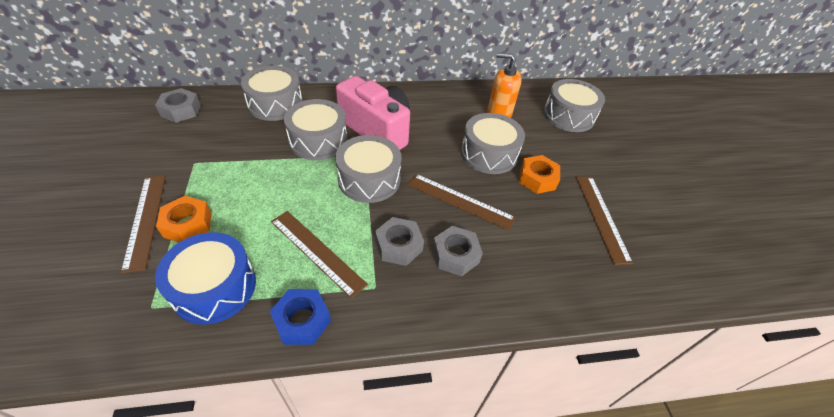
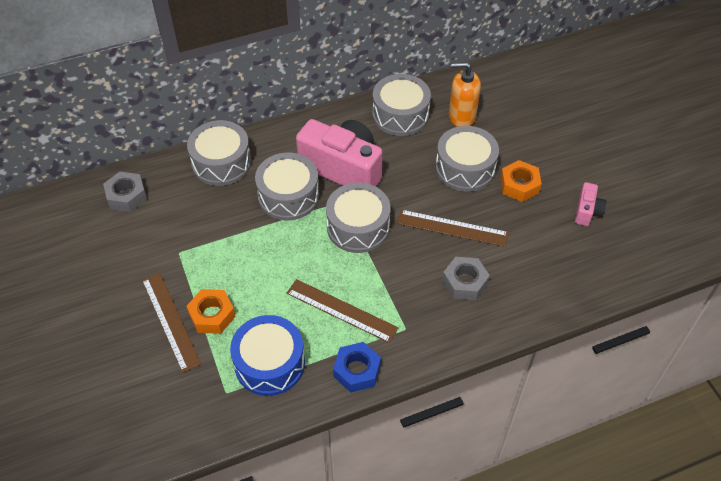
camera: 10 degrees left, 5 degrees up
(398, 246) = (411, 286): grey nut -> none
(568, 116) = (535, 99): grey drum -> grey drum (400, 115)
(601, 217) = (587, 211): brown ruler -> pink camera

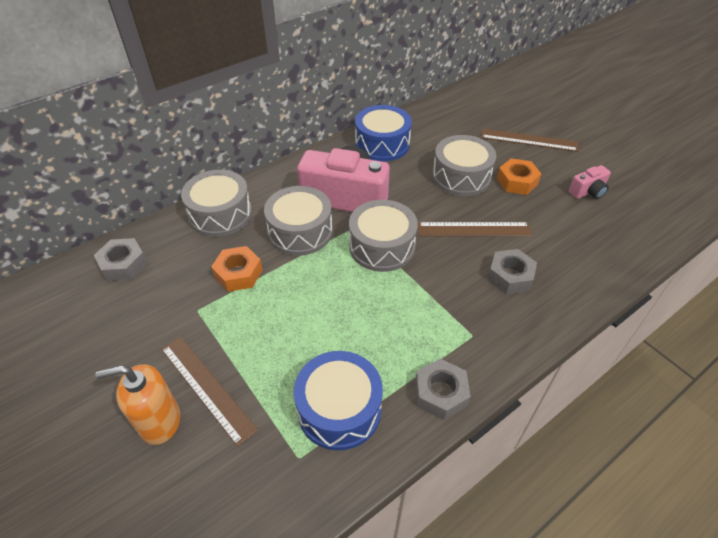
camera: 15 degrees left, 5 degrees down
(212, 315) = (255, 370): orange nut -> orange nut (238, 274)
(341, 310) = (397, 332): brown ruler -> brown ruler (529, 140)
(357, 371) = (440, 393): blue nut -> grey nut
(400, 115) = (382, 144): grey drum -> blue drum
(461, 116) = (438, 136): orange soap dispenser -> orange soap dispenser (159, 421)
(587, 211) = (588, 192): pink camera -> pink camera turned 60 degrees clockwise

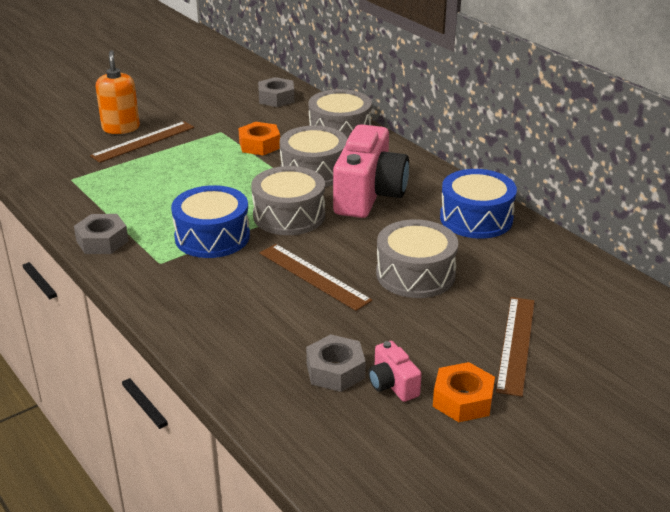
camera: 90 degrees right, 15 degrees down
(339, 409) = (105, 194): blue drum -> blue drum (212, 237)
(474, 229) = (314, 276): brown ruler -> brown ruler turned 45 degrees counterclockwise
(510, 276) = (234, 294): grey nut -> grey nut (335, 371)
(517, 182) = (409, 320): orange nut -> orange nut (463, 400)

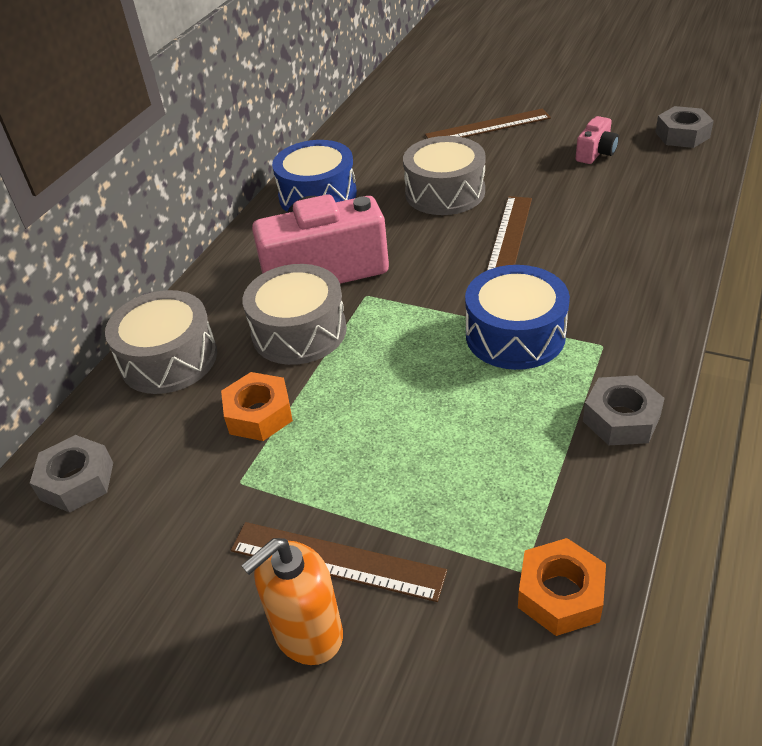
camera: 115 degrees left, 10 degrees up
(289, 215) = (417, 303): grey drum -> none
(335, 371) = (614, 179): grey nut -> grey nut (682, 135)
(463, 400) = (574, 126): orange nut -> orange nut (560, 594)

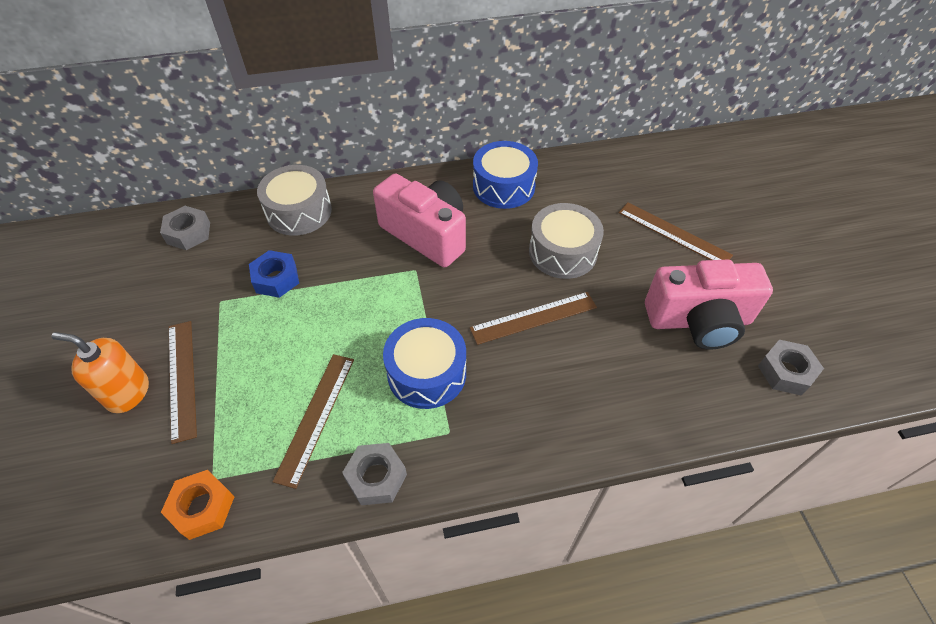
camera: 50 degrees right, 10 degrees up
(259, 414) = (276, 279): orange nut -> blue nut
(299, 331) = (358, 256): grey drum -> none
(504, 443) = (316, 417): none -> brown ruler
(596, 153) = (698, 321): pink camera -> pink camera, size x2.20

